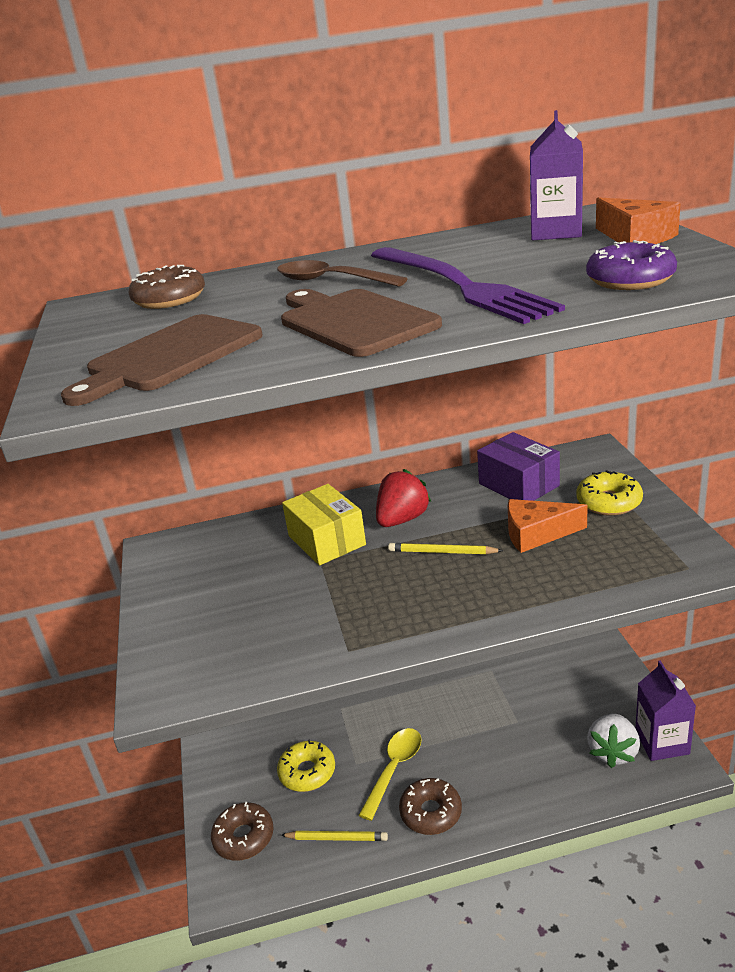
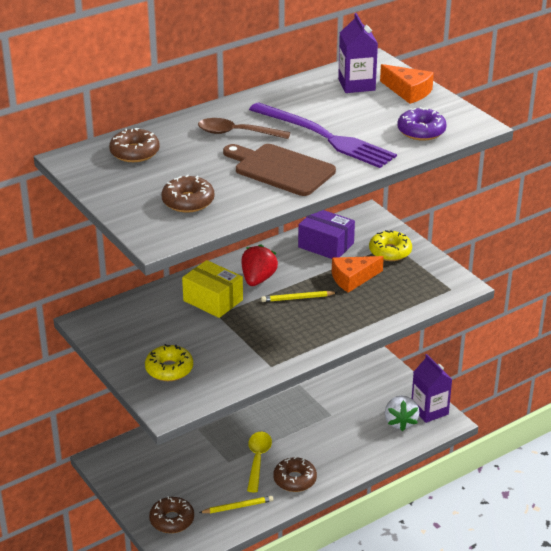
camera: 25 degrees left, 5 degrees up
(170, 356) = (188, 201): brown cutting board -> brown donut
(307, 772) = (195, 473): yellow donut -> yellow donut (169, 369)

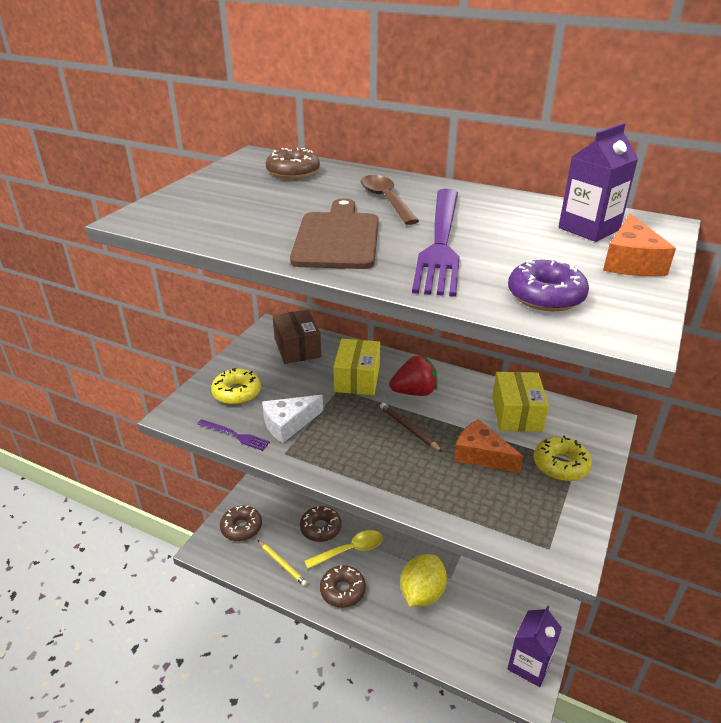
camera: 60 degrees right, 0 degrees up
(135, 317) = (297, 348): none -> brown box
(188, 201) = (222, 213): brown donut -> brown donut (321, 528)
(226, 385) = (235, 435): none -> purple fork
(238, 353) = (288, 424): none -> white cheese
(297, 298) = (408, 428): yellow pencil -> brown pencil
(326, 245) = (516, 414): purple box -> yellow box
(333, 436) = (422, 593): none -> yellow lemon
(400, 422) = (488, 644): white strawberry -> none

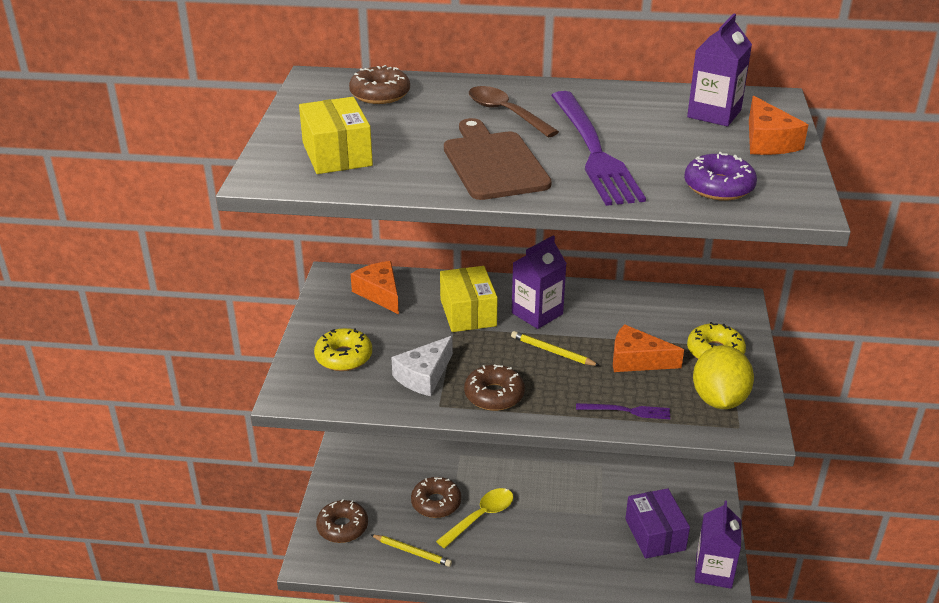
camera: 20 degrees left, 0 degrees up
(235, 435) = (373, 401): purple fork -> purple fork (626, 411)
(297, 348) = (379, 293): brown box -> orange cheese
(342, 590) = (493, 559): brown donut -> brown donut (494, 395)
(408, 428) = (552, 351): brown pencil -> yellow pencil
(414, 392) = (537, 313): red strawberry -> purple carton
(422, 593) = (579, 537): yellow lemon -> yellow lemon (719, 399)
(489, 611) = (655, 534): none -> purple box
(516, 414) = (650, 312): yellow box -> yellow box (337, 154)

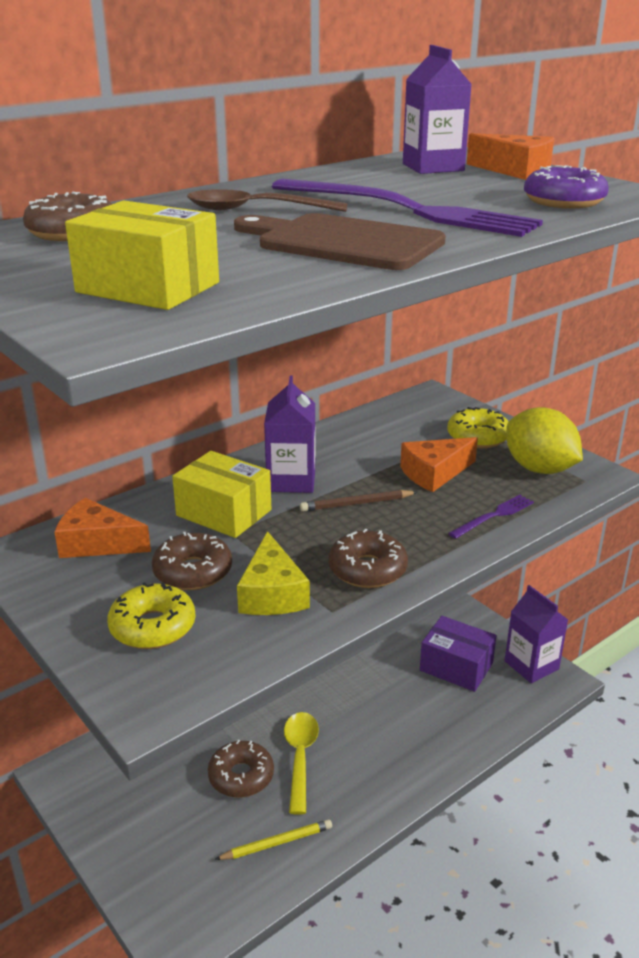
camera: 45 degrees left, 5 degrees down
(342, 527) = (171, 876): brown donut -> brown donut (193, 571)
(424, 376) = (272, 593): white cheese -> yellow cheese
(552, 351) = (356, 504): yellow pencil -> brown pencil

